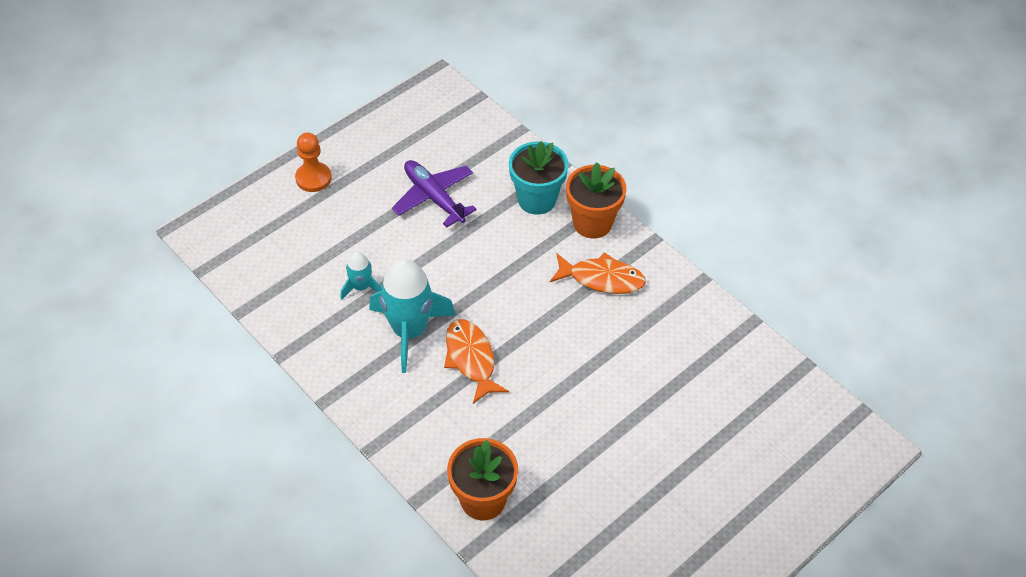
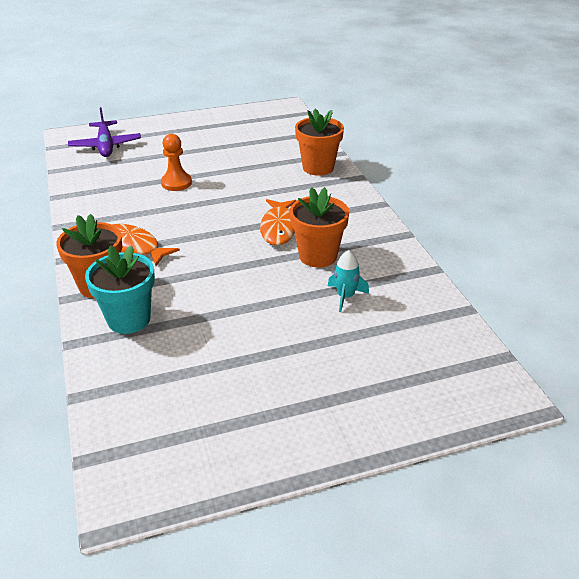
camera: 155 degrees left, 15 degrees down
(313, 178) = (354, 417): orange pawn -> orange pawn (176, 183)
(410, 331) = (318, 256): turquoise rocket -> orange flower pot
(433, 197) = (228, 353): purple plane -> purple plane (106, 146)

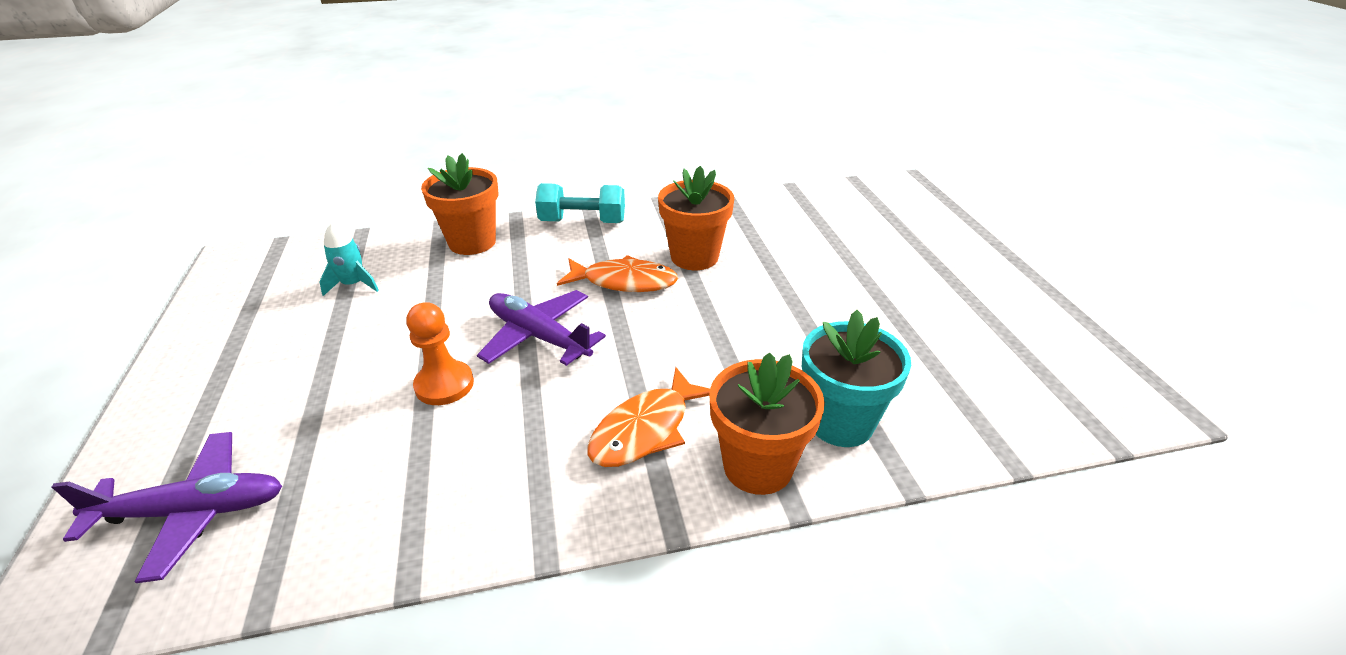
camera: 85 degrees left, 0 degrees up
(217, 204) = (538, 336): none -> purple plane
(345, 296) = (775, 245): turquoise rocket -> turquoise rocket (354, 284)
(357, 204) = (582, 222): none -> turquoise dumbbell

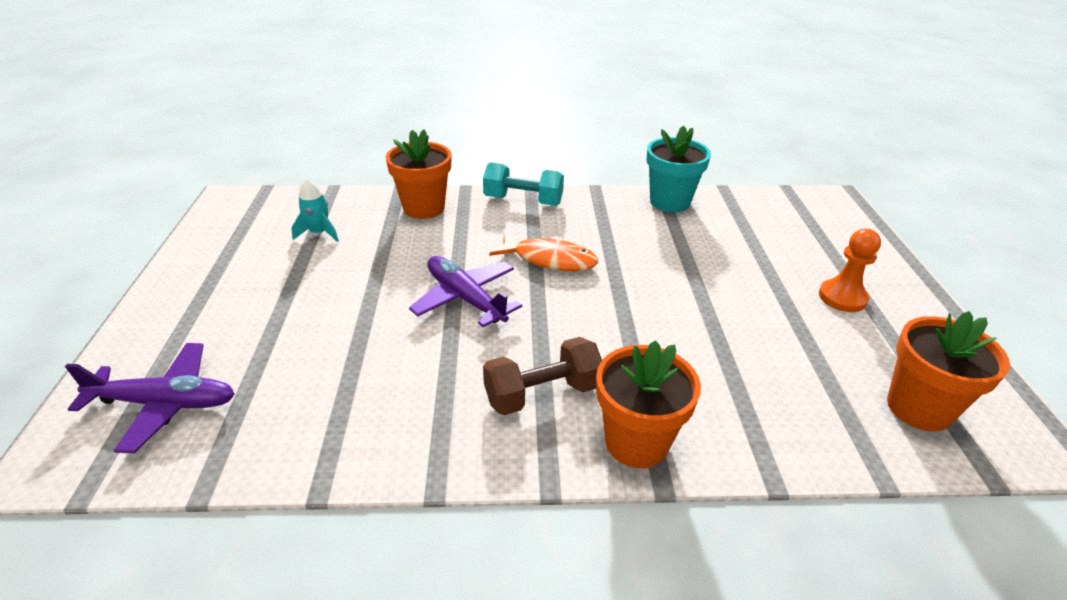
camera: 10 degrees right, 0 degrees up
(444, 385) = (378, 329): orange pawn -> orange pawn (842, 297)
(645, 429) = (542, 394): orange fish -> brown dumbbell
(694, 257) = (618, 244): orange flower pot -> orange flower pot (918, 408)
(840, 422) = (722, 415): turquoise flower pot -> turquoise flower pot (670, 202)

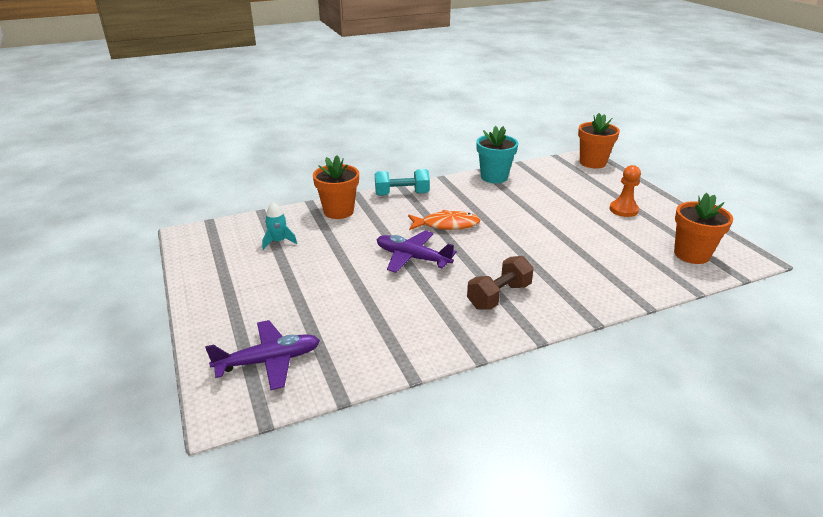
camera: 20 degrees left, 5 degrees down
(636, 442) = (567, 305): orange flower pot -> orange flower pot (592, 163)

